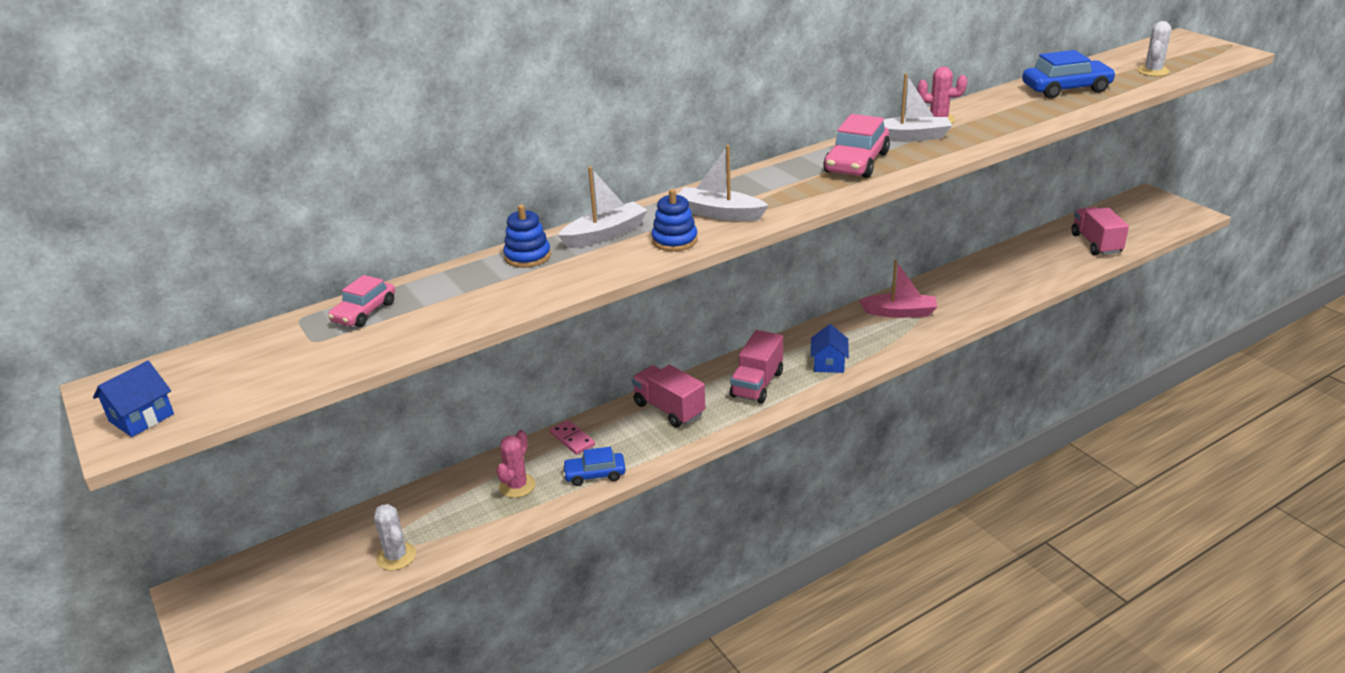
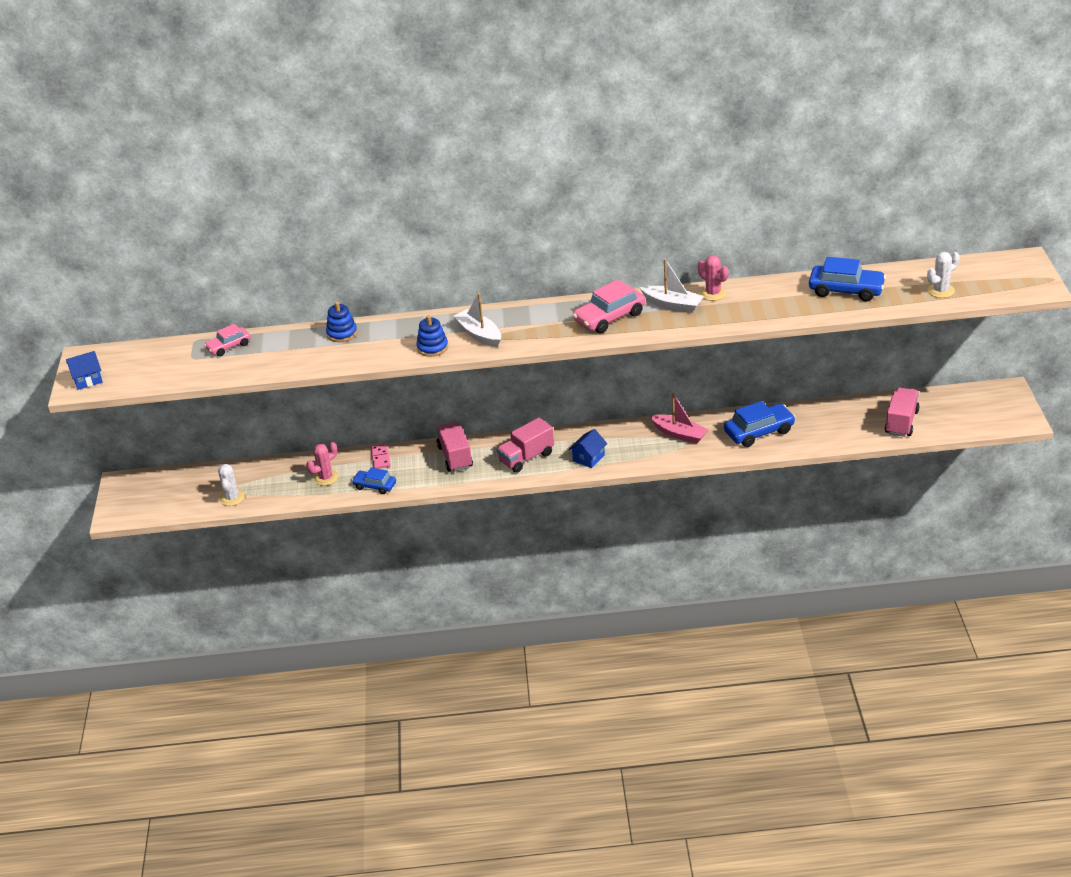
camera: 30 degrees right, 5 degrees up
(605, 234) = (399, 330): white boat -> none
(976, 288) = (759, 432): none -> blue car

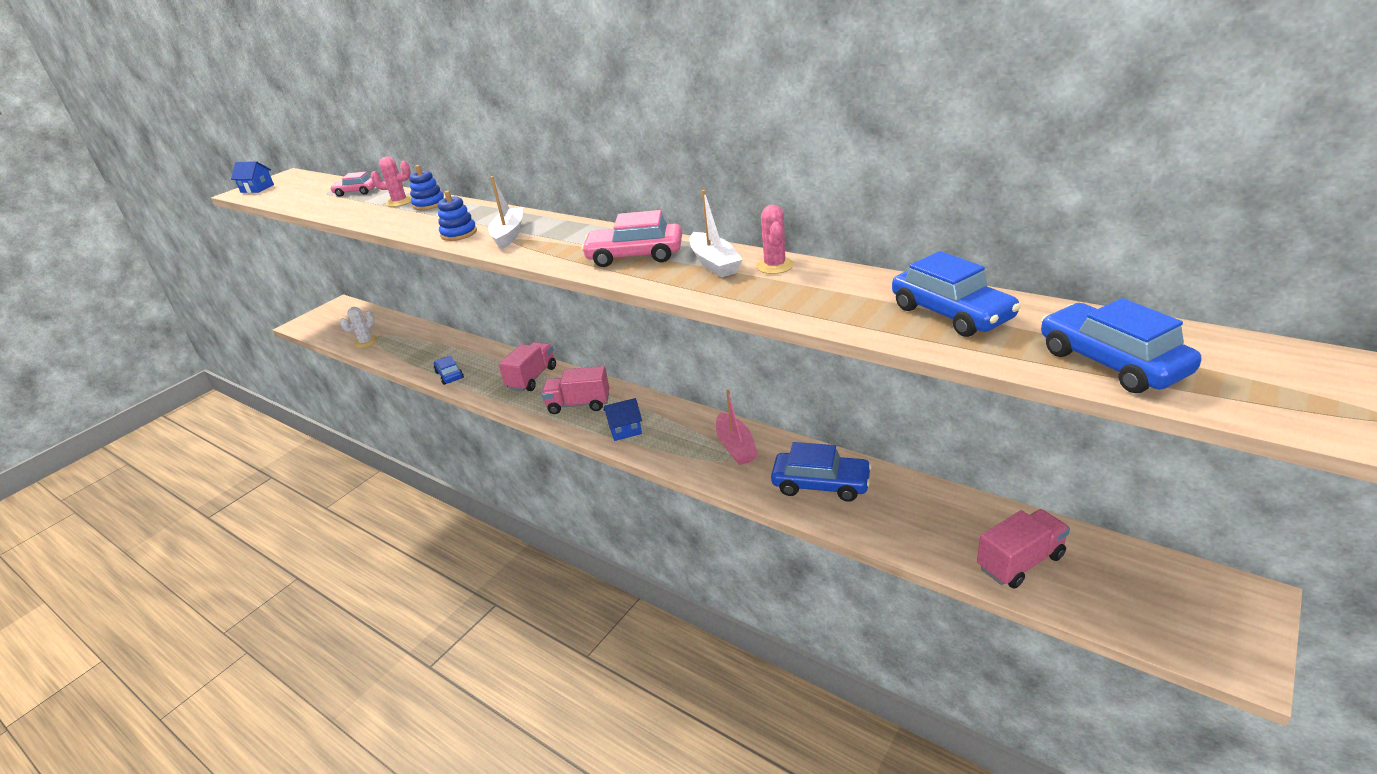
camera: 40 degrees right, 5 degrees down
(326, 478) = (433, 354): pink cactus -> pink cactus (399, 202)
(380, 458) = (486, 355): pink domino -> none
(940, 291) = (1111, 362): white cactus -> blue car

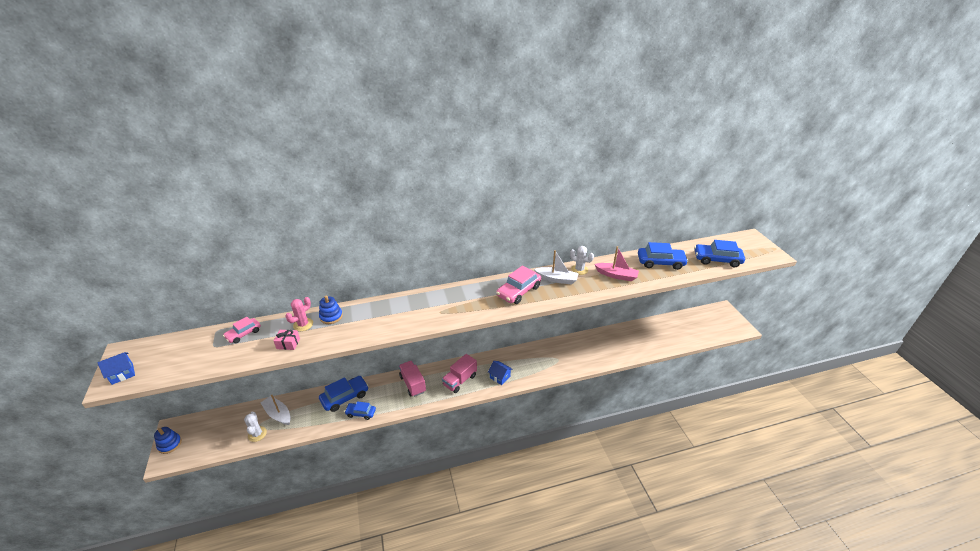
camera: 55 degrees left, 5 degrees up
(361, 211) = (288, 343): none -> pink gift
(459, 233) = (400, 324): blue stacking toy -> blue stacking toy (170, 444)
(509, 235) = (432, 310): white boat -> white boat (278, 414)
(625, 430) = (500, 377): blue house -> blue house turned 75 degrees counterclockwise
(735, 447) = (551, 354): pink boat -> pink boat (616, 275)
(775, 266) = (579, 270): pink cactus -> white cactus
(821, 484) = (598, 348): blue car -> blue car (345, 397)
(1020, 562) = (676, 335): pink truck -> none

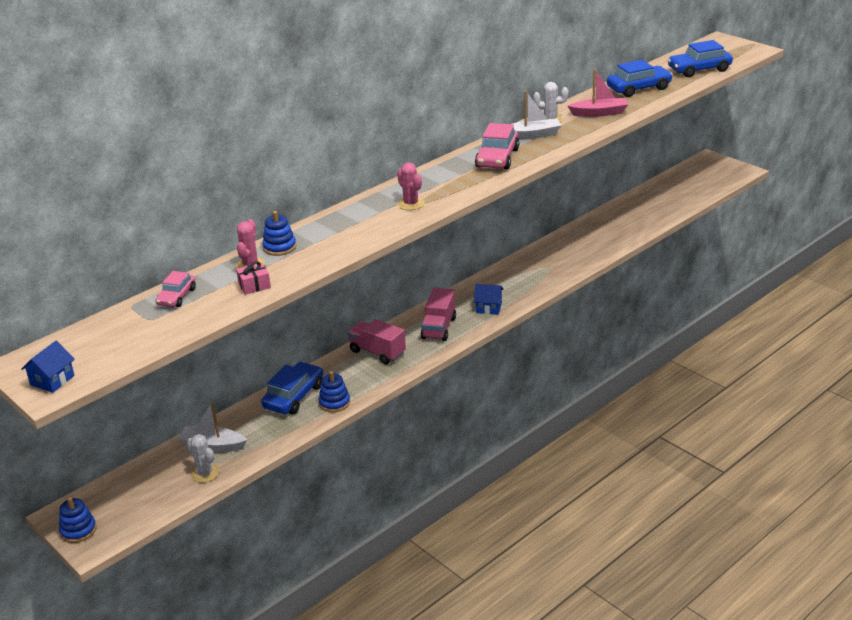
camera: 25 degrees left, 5 degrees down
(361, 413) = (334, 403): blue car -> blue stacking toy
(434, 311) = (411, 204): none -> pink cactus

